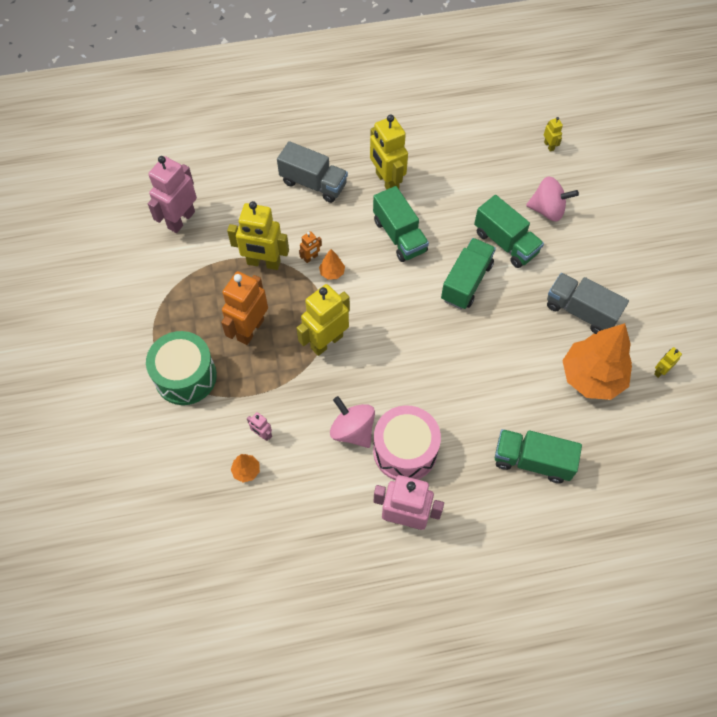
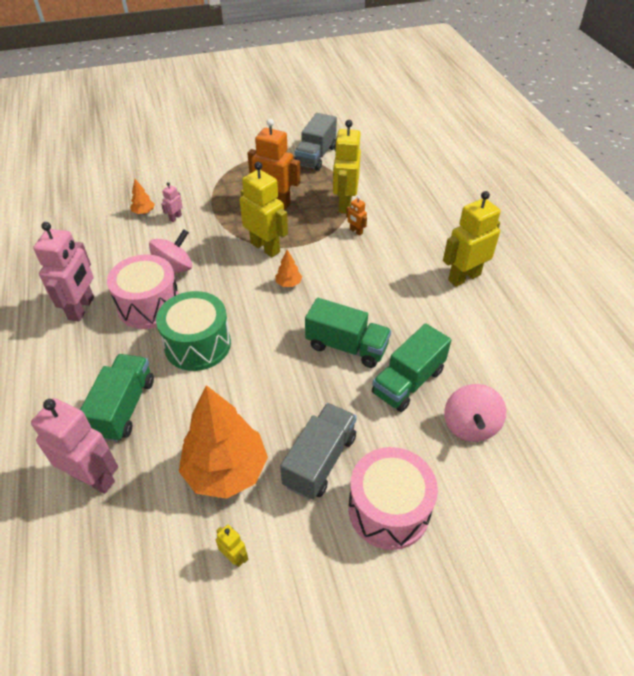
camera: 85 degrees right, 15 degrees down
(181, 220) = (379, 157): pink robot -> pink robot (93, 478)
(185, 376) = (230, 174): green drum -> green drum (197, 344)
(313, 183) = (443, 227): grey truck -> grey truck (316, 156)
(332, 272) = (341, 246): orange tree -> orange tree (288, 283)
(399, 236) = (396, 290): green truck -> none
(549, 146) = (579, 429): yellow robot -> none
(618, 272) = (388, 509): none -> pink drum

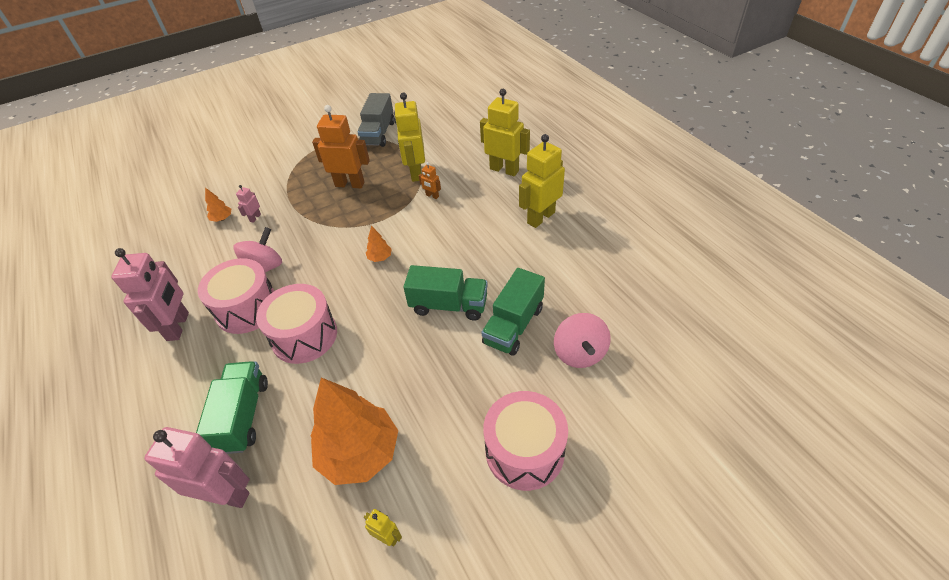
camera: 10 degrees left, 0 degrees up
(197, 344) = (304, 336): green drum -> pink drum
(265, 247) = (350, 228): yellow robot -> yellow robot (504, 170)
(320, 461) = (449, 420): grey truck -> none

